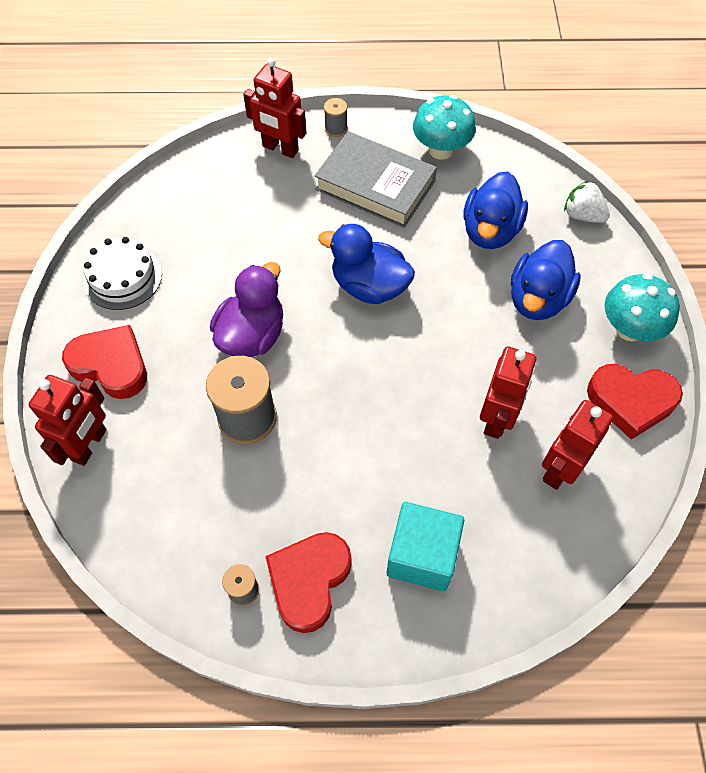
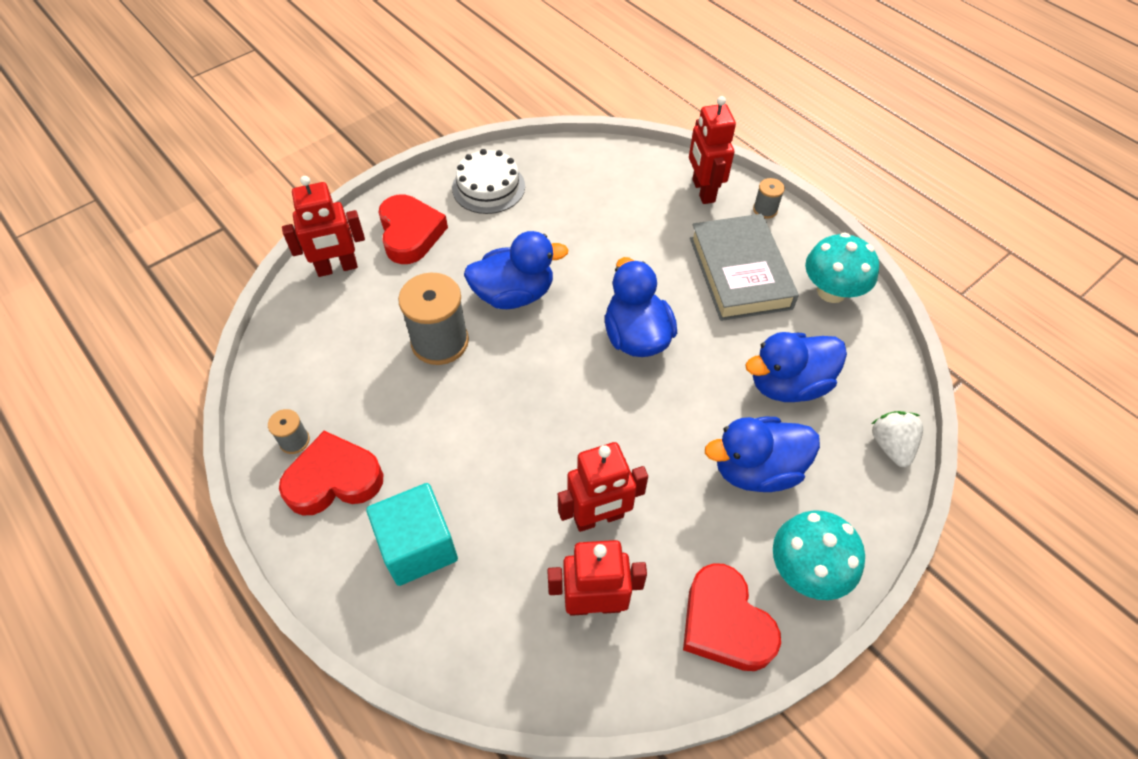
camera: 50 degrees right, 5 degrees down
(252, 335) = (514, 294): purple duck -> blue duck

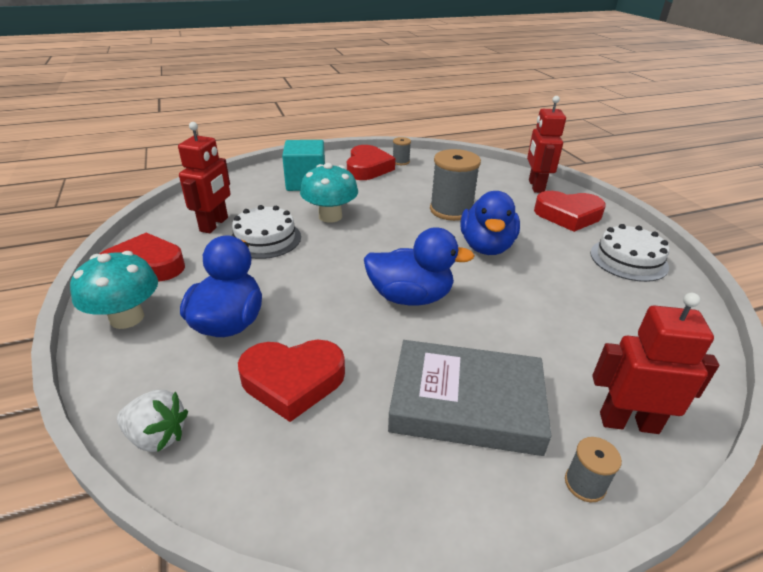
camera: 110 degrees right, 20 degrees down
(599, 518) = (265, 239): red robot -> white cake
(788, 384) = (293, 381): blue duck -> red heart
(831, 291) = (399, 494): turquoise mushroom -> turquoise mushroom (330, 216)

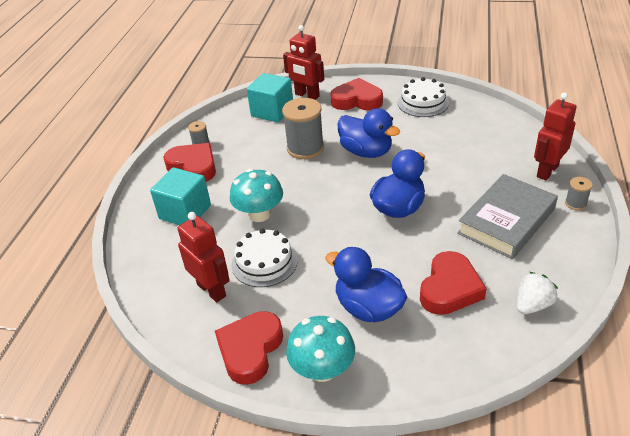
camera: 55 degrees left, 5 degrees up
(157, 436) = (466, 365): white strawberry -> white strawberry (532, 305)
(486, 177) = (272, 111): none -> turquoise cube
(568, 215) = (357, 100): red heart -> red heart turned 120 degrees counterclockwise

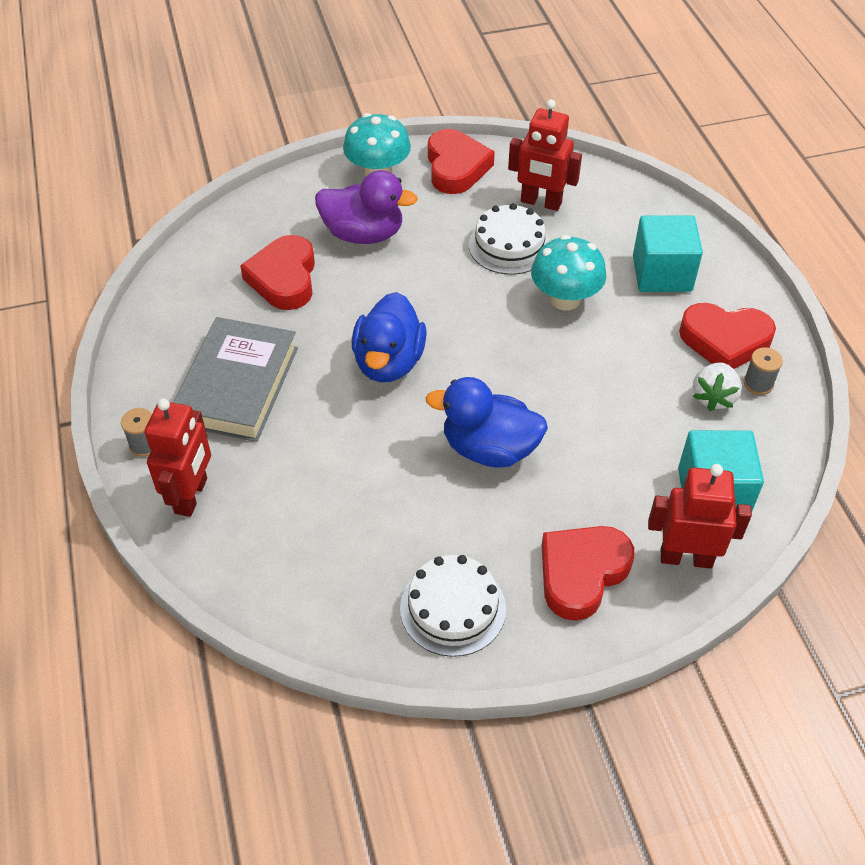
camera: 150 degrees right, 10 degrees up
(305, 148) = (590, 426): grey spool -> none
(357, 100) = (581, 573): red heart -> red heart turned 150 degrees clockwise
(368, 308) = (363, 234): blue duck -> purple duck
(532, 305) = (189, 287): white strawberry -> white strawberry (713, 397)

